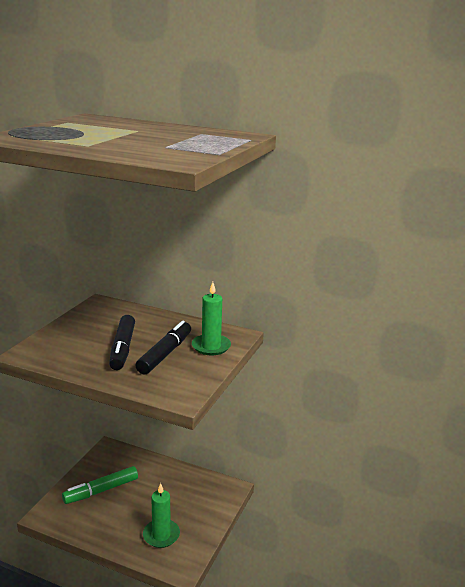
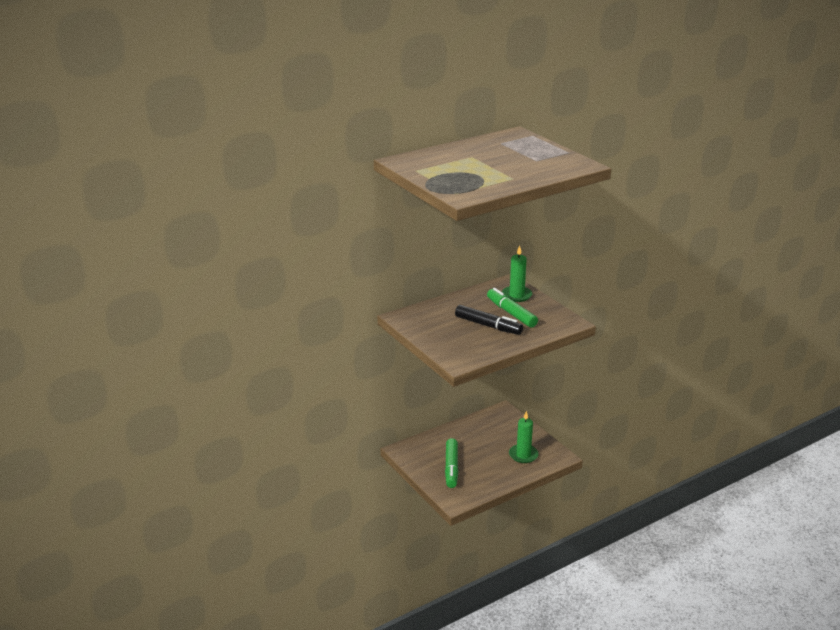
camera: 55 degrees left, 5 degrees up
(165, 354) = (511, 313): black marker -> green marker

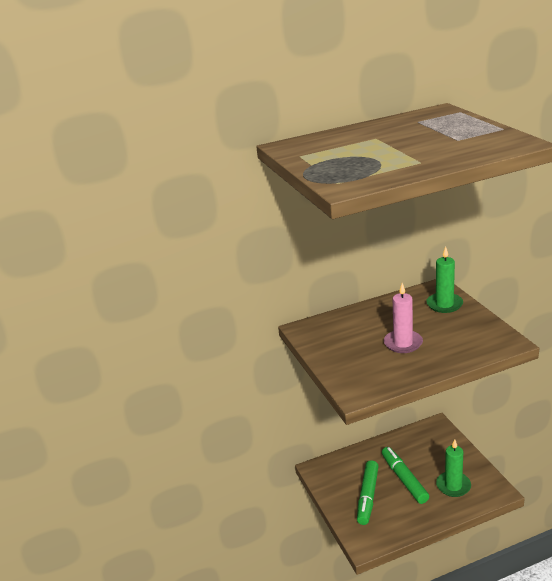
camera: 15 degrees right, 0 degrees up
(488, 326) = (403, 343): black marker -> pink candle
(511, 313) = (434, 327): green marker -> green marker (404, 479)

